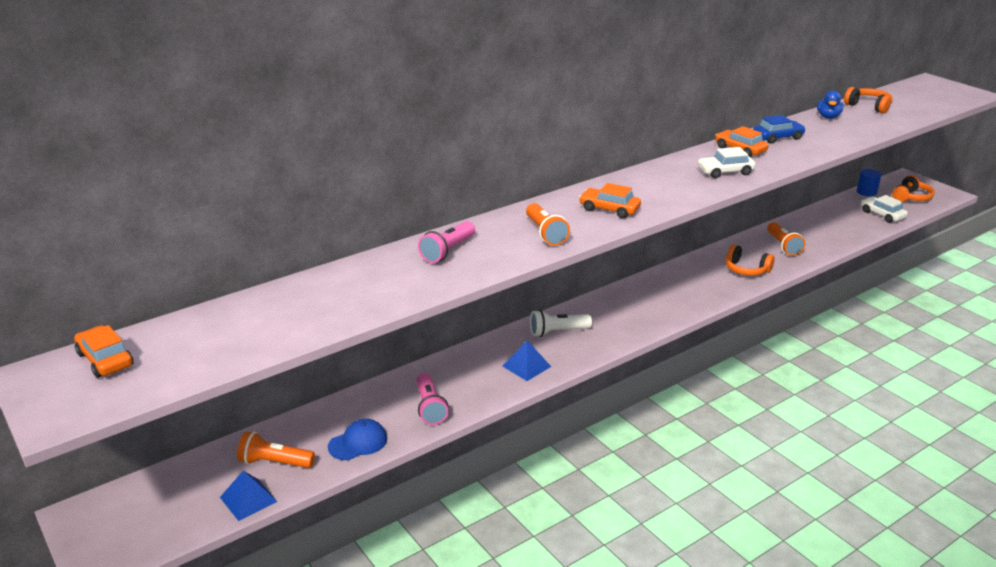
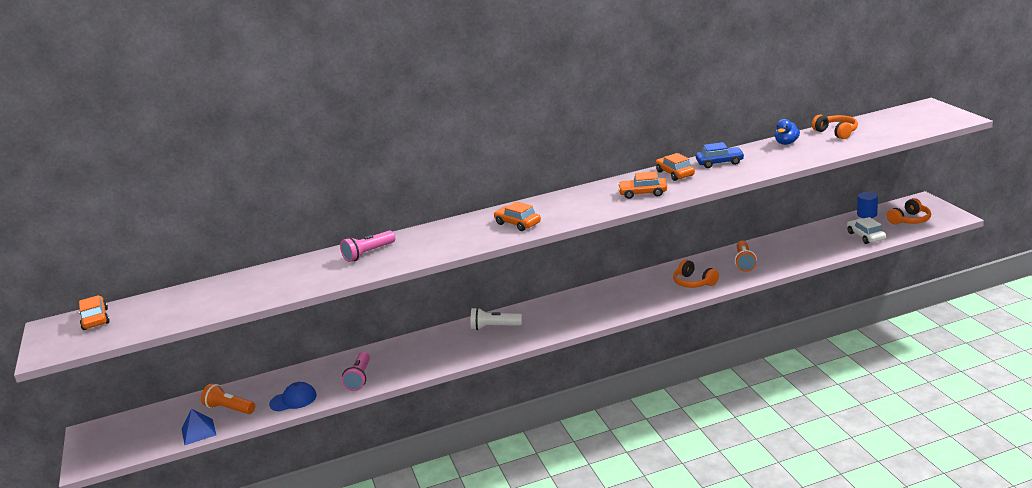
camera: 20 degrees right, 5 degrees down
(526, 366) = (452, 352): blue pyramid -> none
(545, 233) = (451, 242): orange flashlight -> none
(725, 172) = (643, 193): white car -> orange car

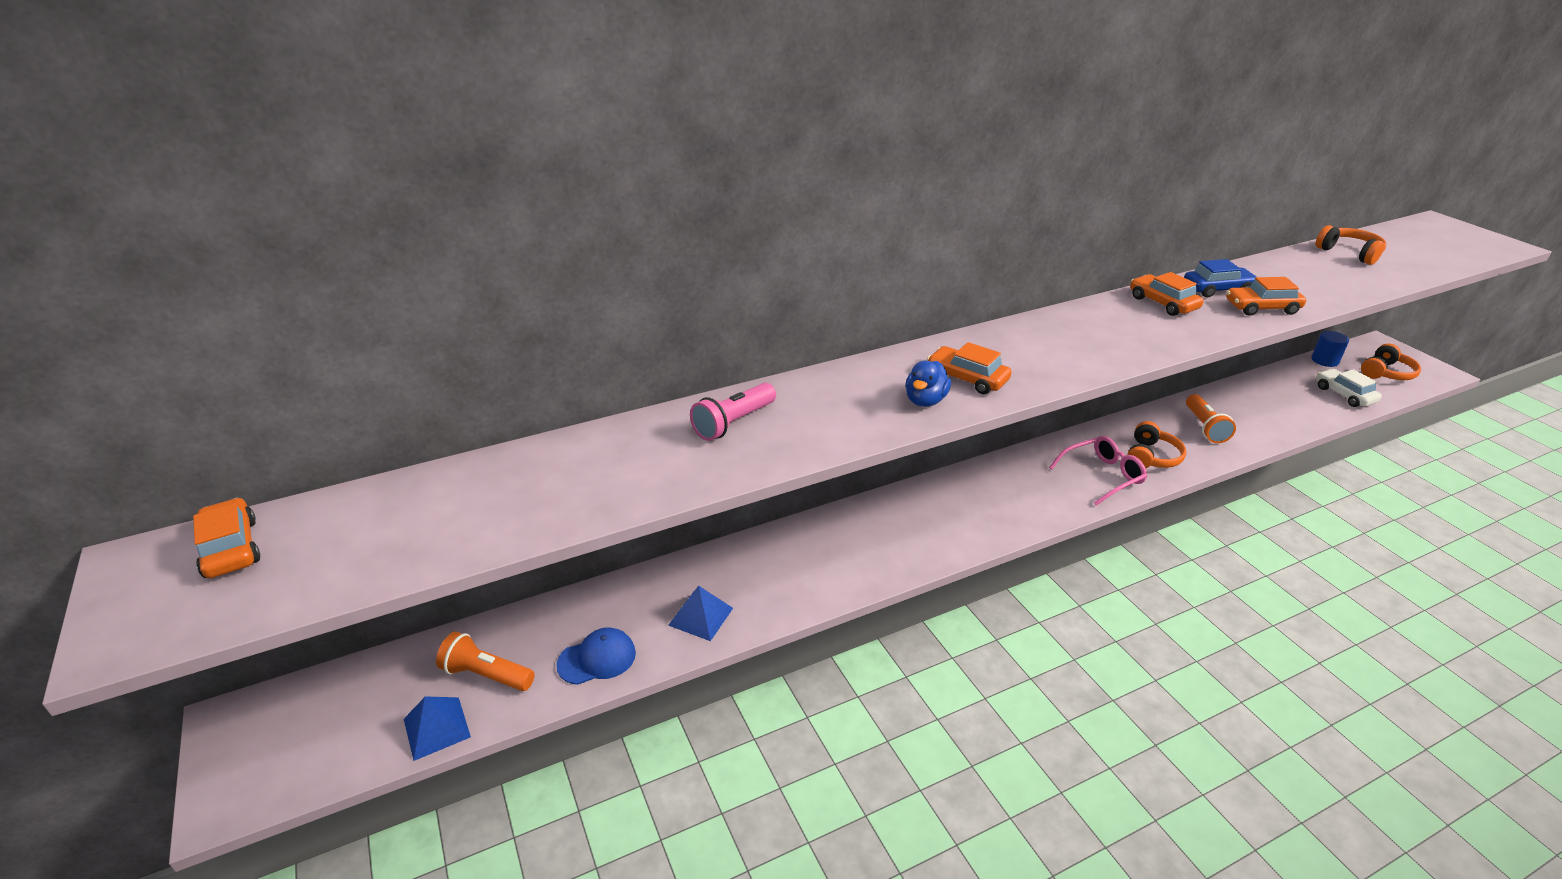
camera: 10 degrees left, 10 degrees up
(359, 378) = (700, 616): pink flashlight -> blue pyramid
(494, 327) = (888, 522): white flashlight -> none
(643, 193) = (1137, 335): orange car -> orange car (1261, 308)
(652, 295) = (1102, 476): none -> pink glasses
(694, 282) = (1151, 457): orange headphones -> orange headphones turned 105 degrees counterclockwise
(786, 143) = (1291, 264): blue duck -> blue duck (925, 400)

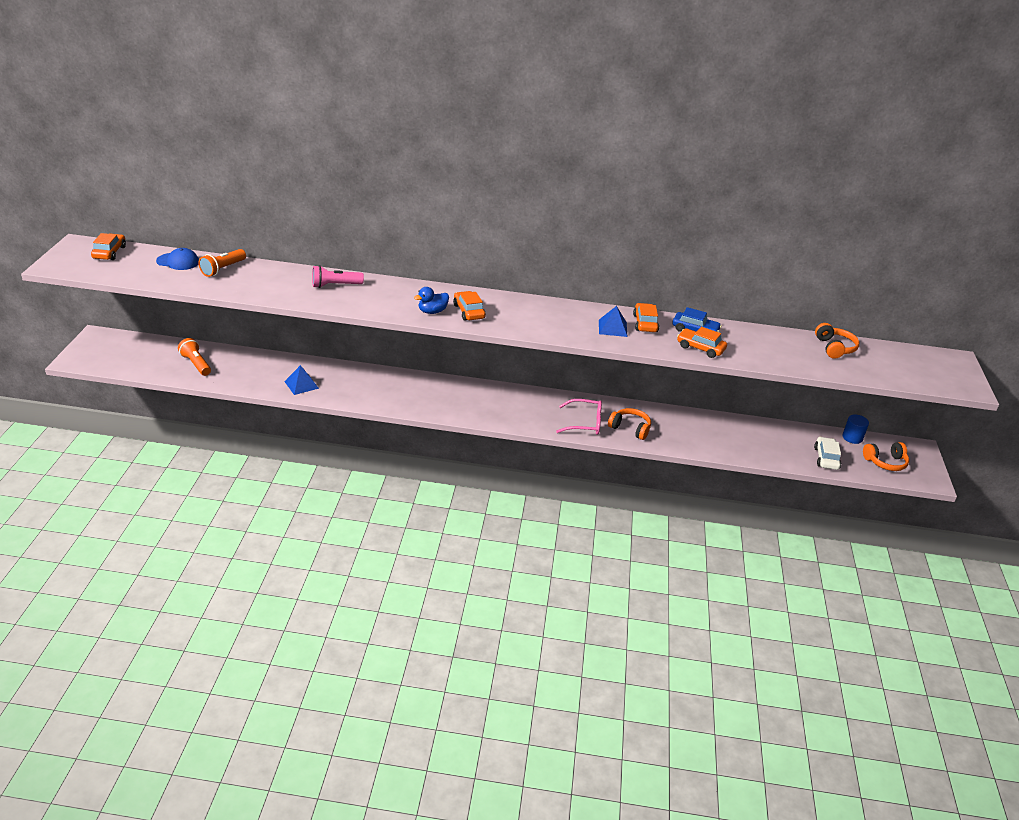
camera: 30 degrees right, 0 degrees up
(437, 728) = (161, 372): blue pyramid -> blue pyramid (613, 328)
(597, 659) = (242, 379): blue cap -> blue cap (178, 261)
(1151, 457) = (630, 428): orange headphones -> orange headphones turned 120 degrees counterclockwise
(1204, 427) = (692, 431): orange flashlight -> orange flashlight (223, 269)

